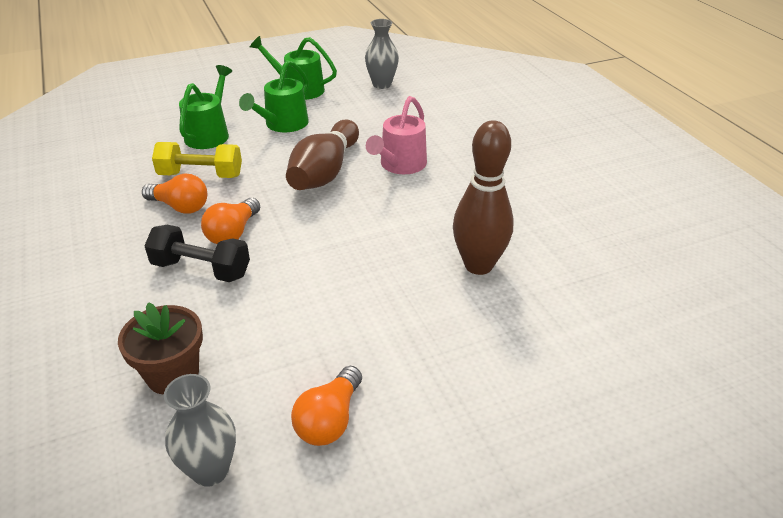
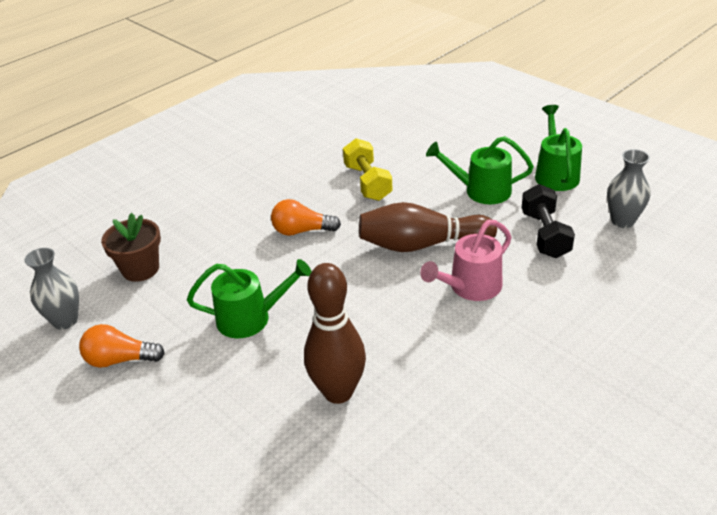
camera: 70 degrees right, 0 degrees up
(180, 207) = (319, 192): orange light bulb -> none
(201, 269) = (250, 234): black dumbbell -> black dumbbell (545, 235)
(209, 134) = (431, 160): green watering can -> green watering can (251, 318)
(400, 165) = (470, 287): pink watering can -> pink watering can turned 45 degrees counterclockwise

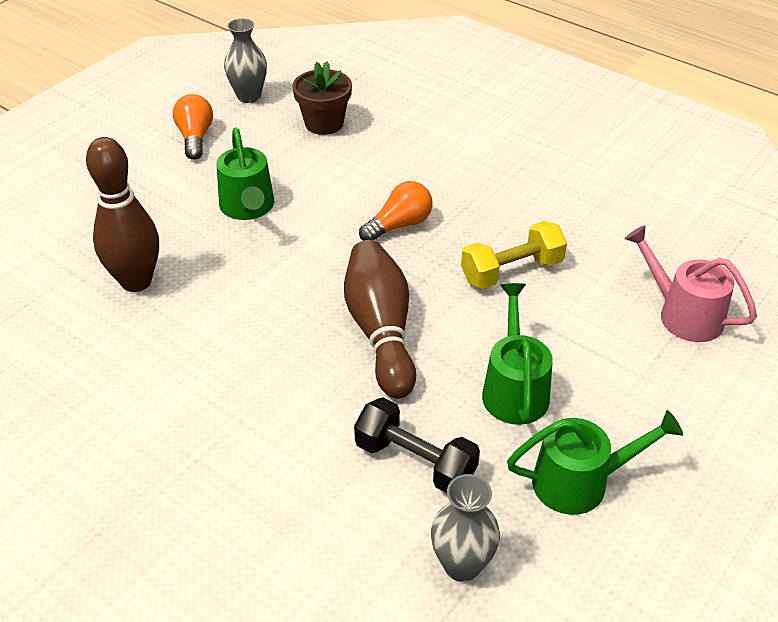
camera: 80 degrees right, 5 degrees up
(302, 231) = (399, 225): orange light bulb -> orange light bulb turned 60 degrees clockwise
(470, 287) = (298, 380): pink watering can -> pink watering can (683, 314)
(545, 235) = (415, 462): black dumbbell -> black dumbbell turned 45 degrees clockwise

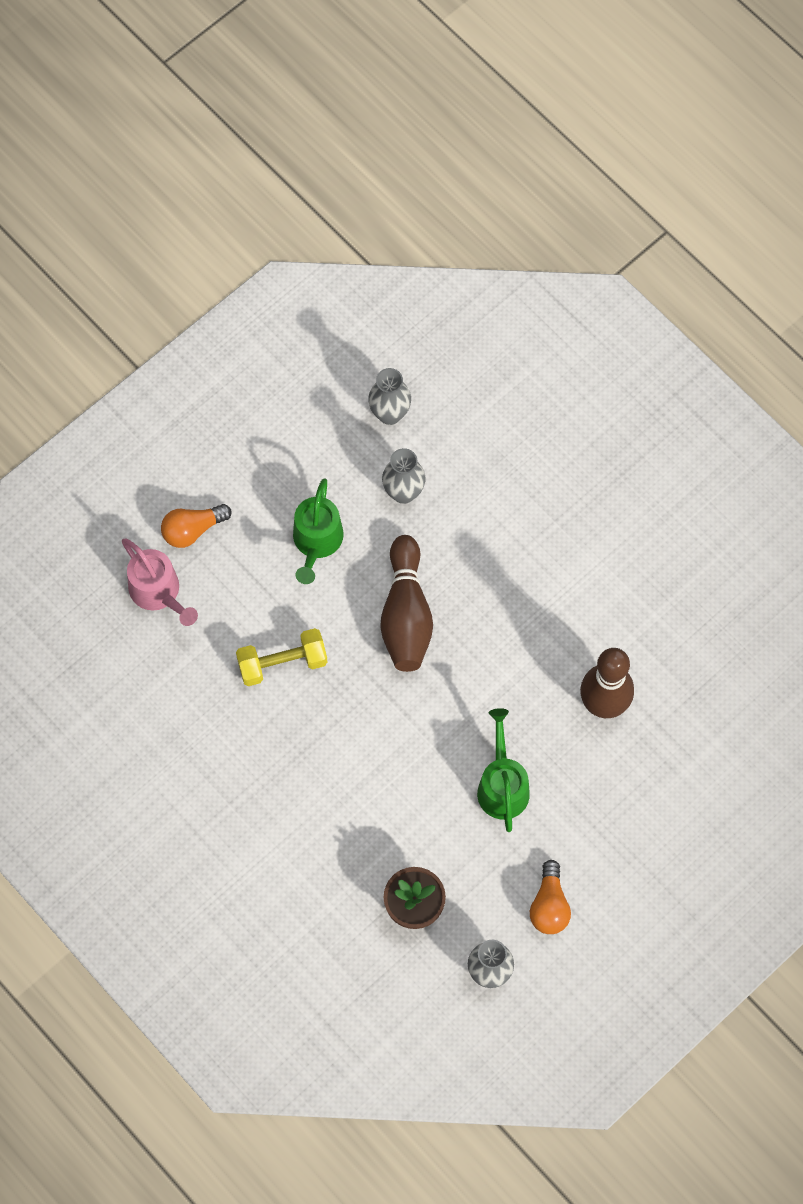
camera: 170 degrees left, 25 degrees up
(399, 225) = (367, 738): orange light bulb -> orange light bulb (193, 530)
(415, 462) = (403, 492): black dumbbell -> grey vase
(580, 482) = (294, 459): green watering can -> none

